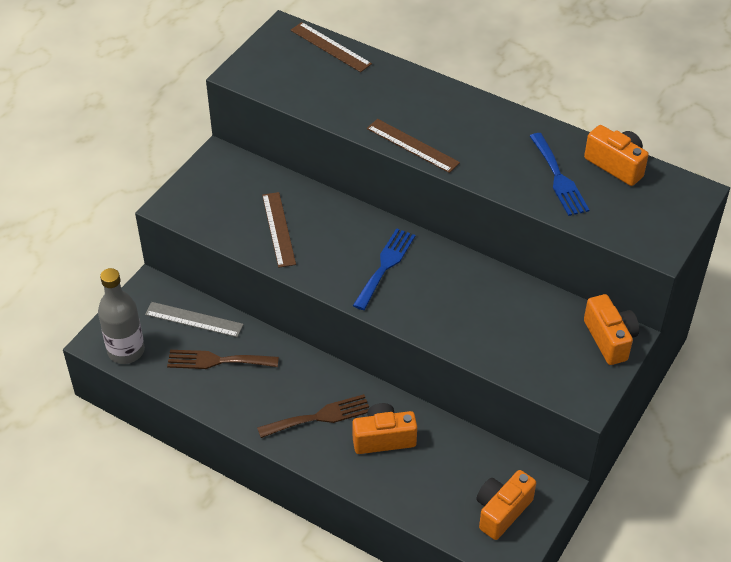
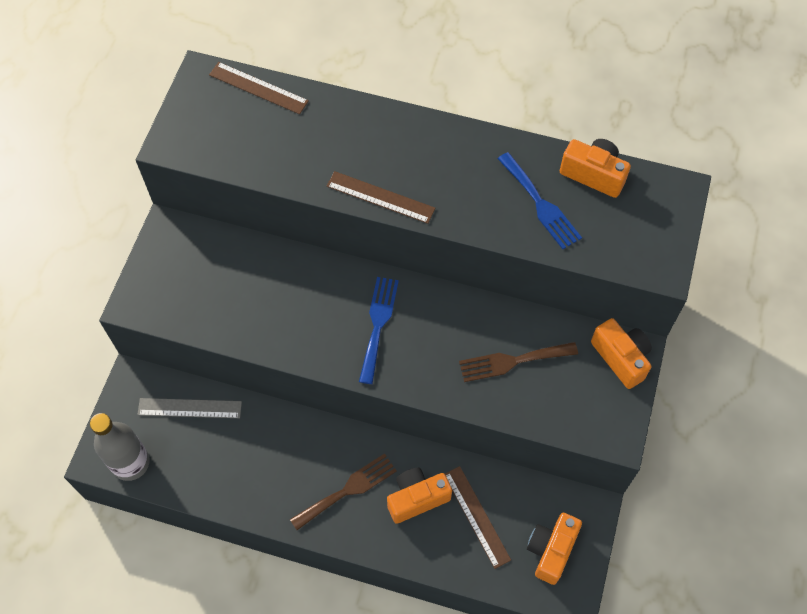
camera: 15 degrees left, 15 degrees up
(217, 360) = (227, 451): brown fork -> brown fork (512, 361)
(278, 229) = (256, 306): brown ruler -> brown ruler (476, 516)

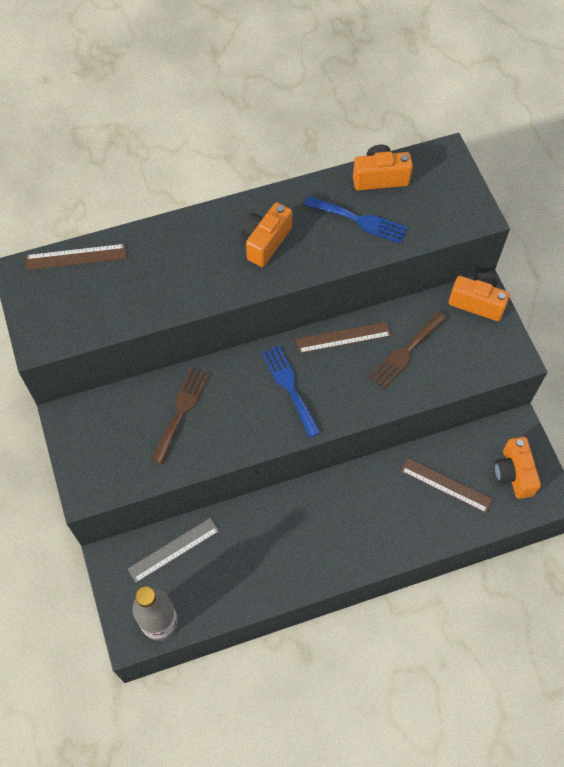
camera: 35 degrees left, 0 degrees up
(348, 490) = (341, 529): brown fork -> brown fork (181, 411)
(380, 197) = (239, 284): brown ruler -> brown ruler (343, 337)
(417, 498) = (395, 501): orange camera -> orange camera (265, 242)

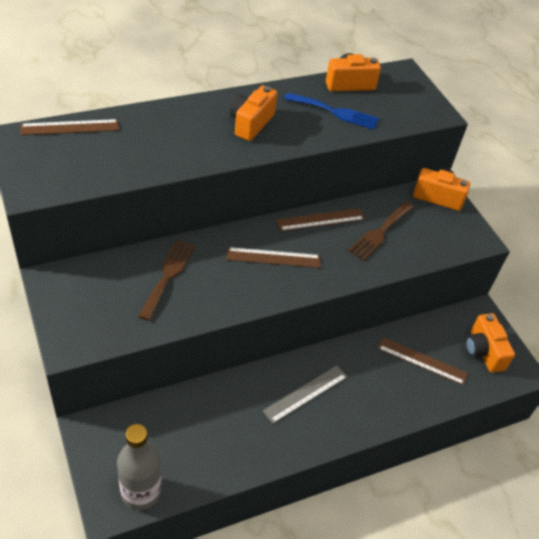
camera: 10 degrees left, 15 degrees down
(173, 550) = (155, 420): grey ruler -> grey ruler (306, 394)
(289, 387) = (273, 257): blue fork -> brown ruler

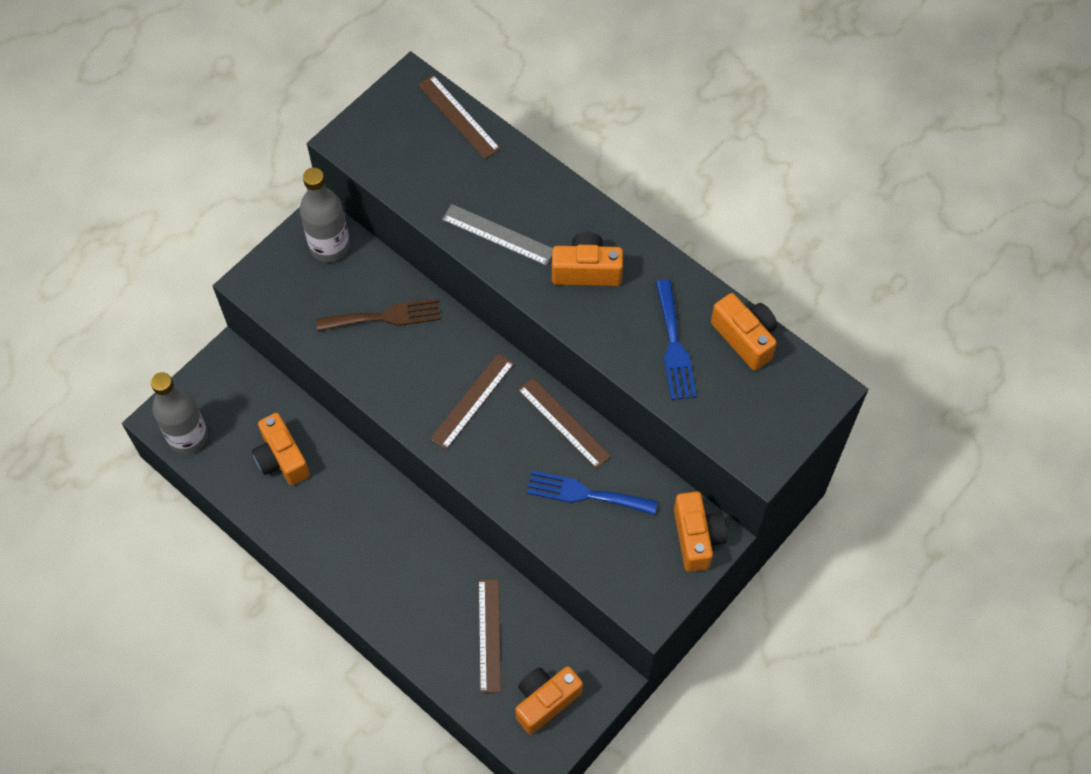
camera: 70 degrees right, 15 degrees up
(78, 282) = (329, 246): none -> grey bottle
(207, 429) = (281, 458): none -> orange camera
(273, 257) = (472, 401): brown ruler -> brown ruler turned 60 degrees clockwise
(306, 394) = (374, 530): grey ruler -> grey ruler (498, 235)
(380, 232) = (585, 493): brown fork -> blue fork

